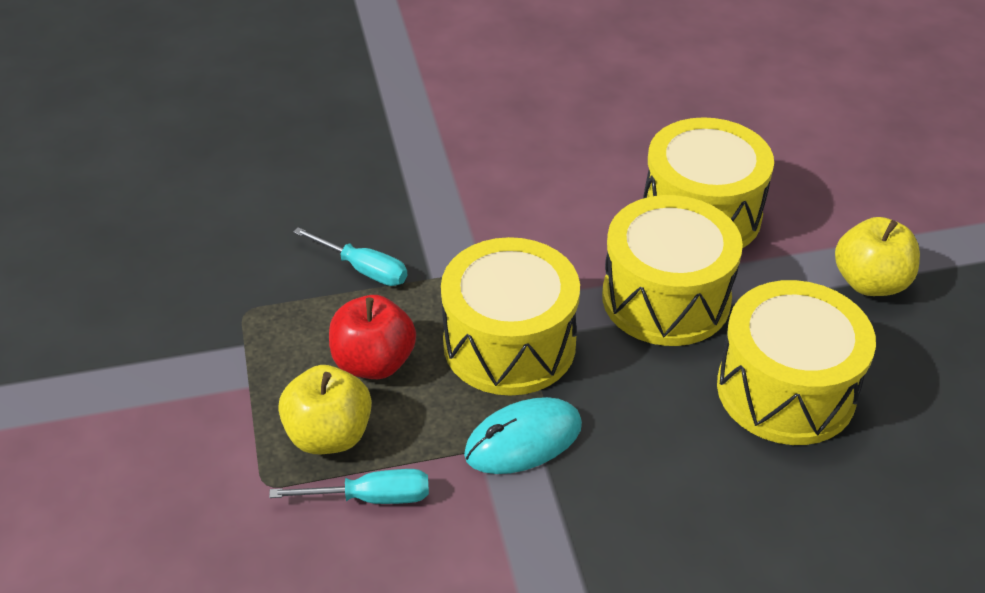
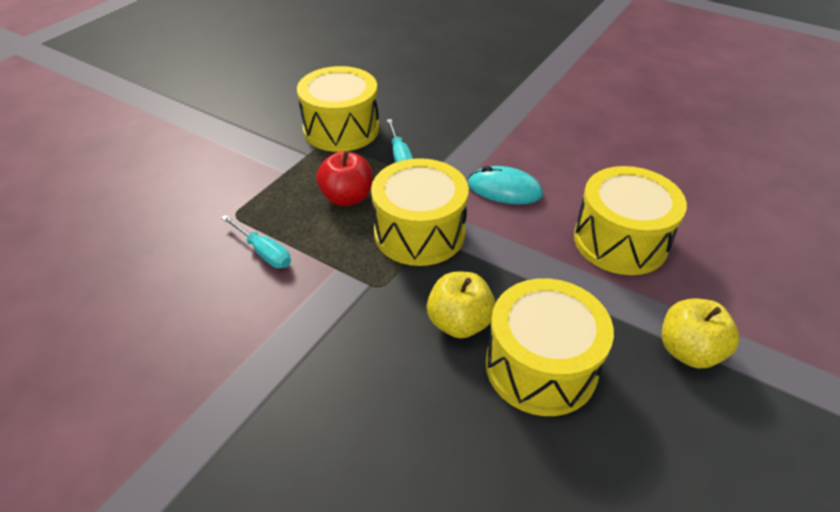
camera: 45 degrees right, 0 degrees up
(329, 435) = (286, 214): yellow apple -> yellow apple (459, 323)
(523, 440) = (362, 280): turquoise mouse -> turquoise mouse (504, 189)
(666, 298) = (535, 268): yellow drum -> yellow drum (341, 129)

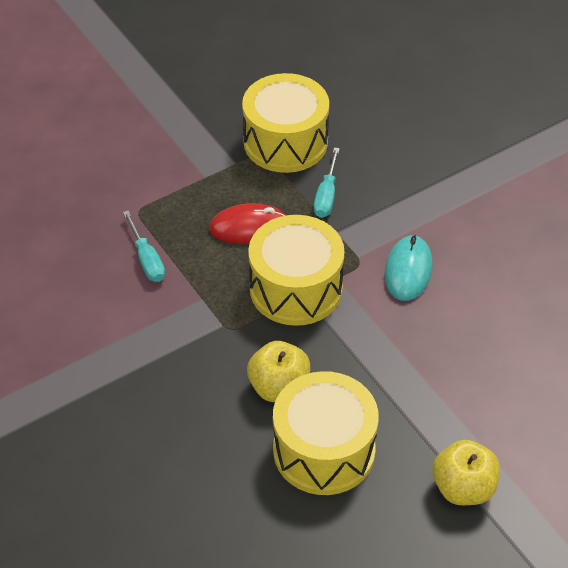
camera: 25 degrees right, 5 degrees up
(347, 197) = (249, 227): red apple -> red mouse
(504, 189) = (408, 270): turquoise mouse -> turquoise mouse turned 60 degrees clockwise
(620, 241) = (483, 366): yellow drum -> none

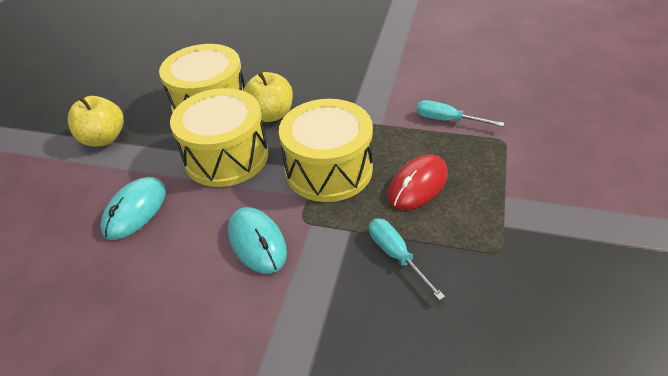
camera: 140 degrees right, 5 degrees down
(285, 142) = (500, 280): yellow drum -> yellow drum (226, 156)
(482, 368) = (135, 210): none -> turquoise mouse

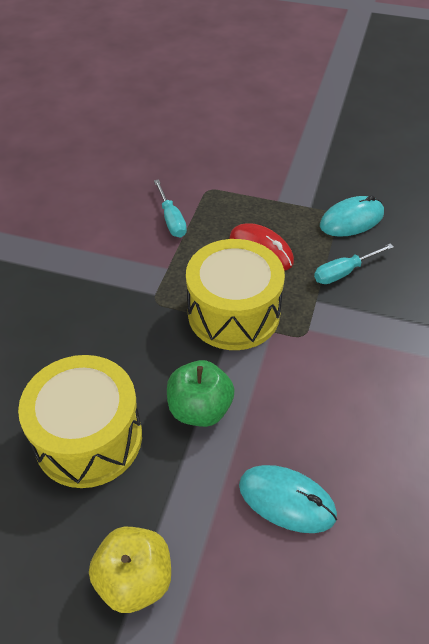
camera: 90 degrees left, 5 degrees up
(226, 156) = (200, 409): yellow drum -> green apple
(257, 242) = (333, 371): turquoise mouse -> turquoise mouse (351, 220)
(271, 115) = (126, 366): yellow apple -> none
(447, 120) = (171, 220): turquoise screwdriver -> turquoise screwdriver turned 45 degrees counterclockwise

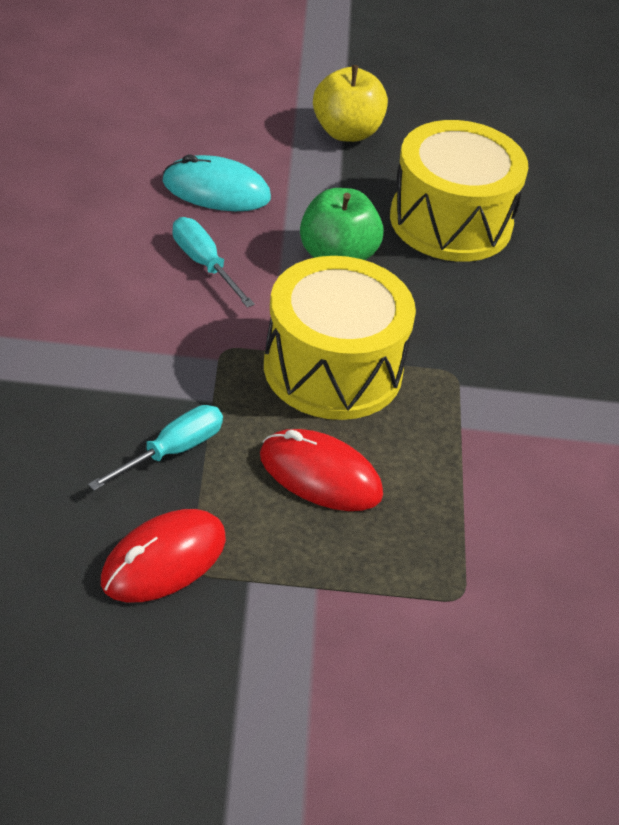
camera: 160 degrees right, 5 degrees down
(171, 220) = (498, 517): turquoise screwdriver -> turquoise screwdriver (204, 264)
(351, 220) = (164, 560): turquoise mouse -> red mouse

